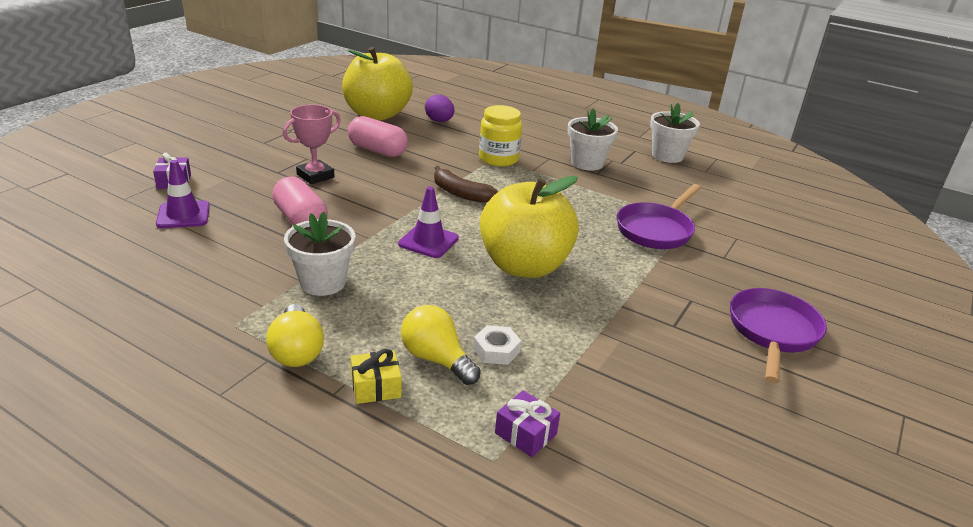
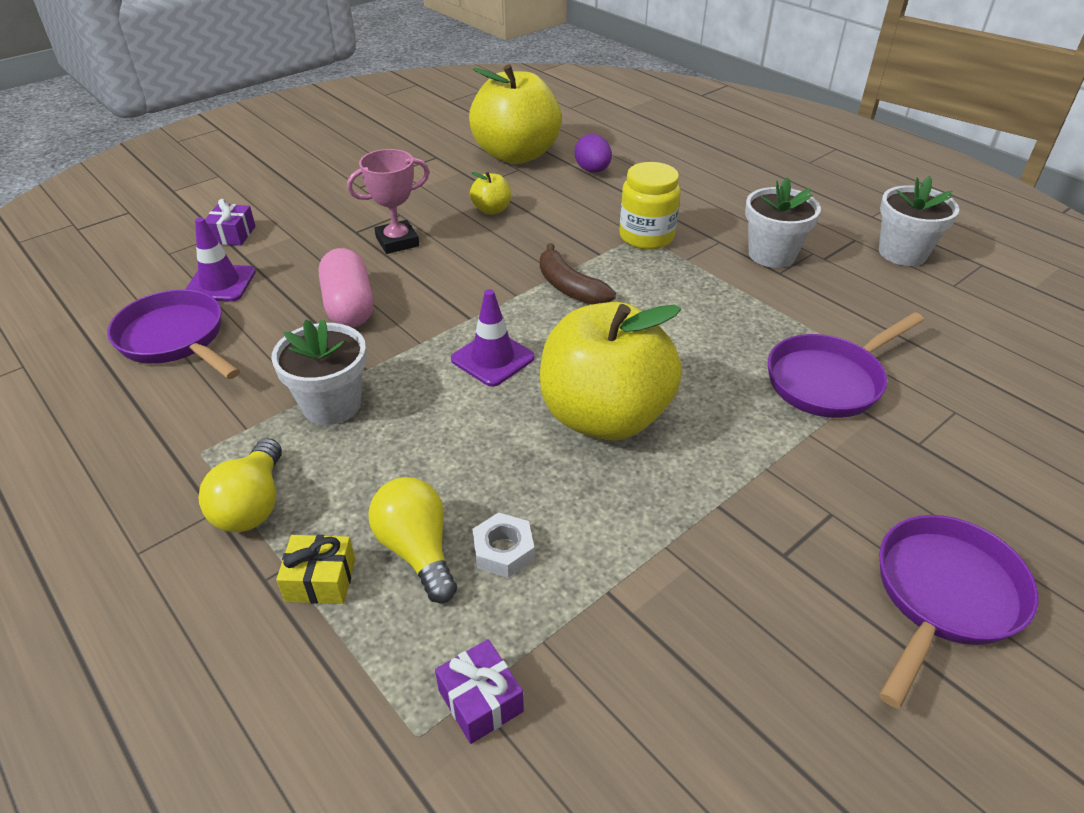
camera: 20 degrees right, 10 degrees up
(167, 255) = (175, 339): none -> purple pan
(377, 150) = (491, 210): pink capsule -> yellow apple

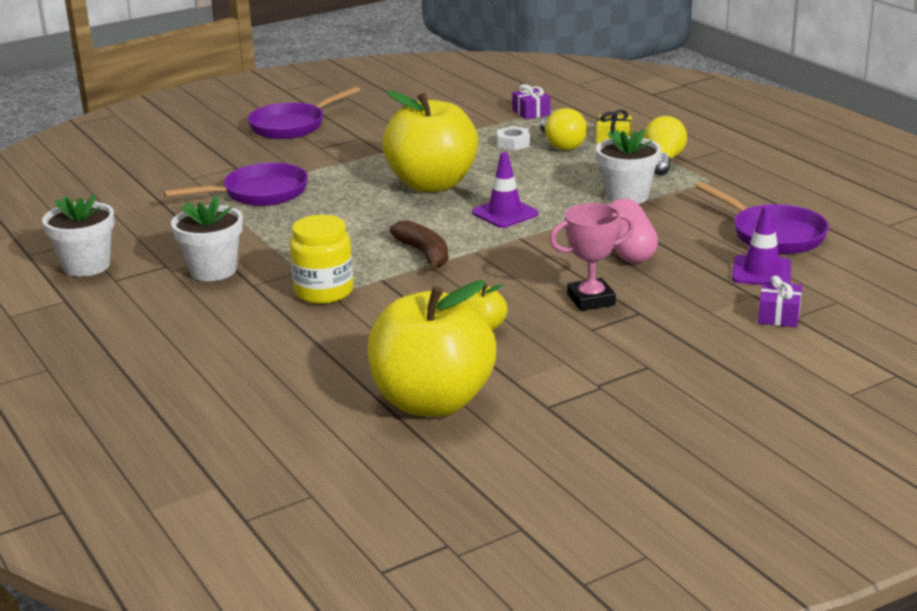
camera: 170 degrees left, 15 degrees down
(592, 170) = (338, 372): purple egg -> none

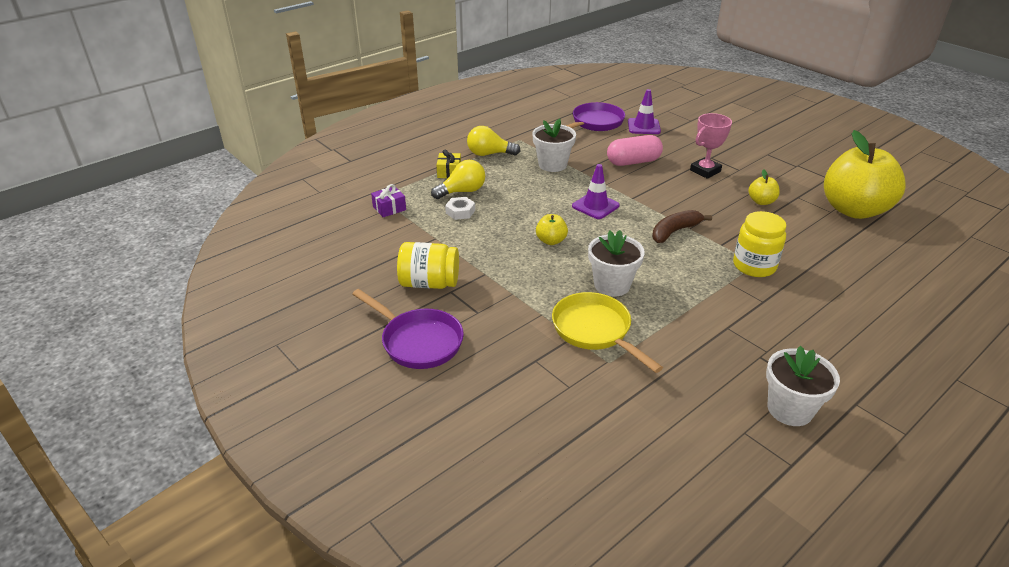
camera: 100 degrees left, 10 degrees up
(213, 270) = (753, 326): white flower pot -> white flower pot (612, 285)
(259, 193) = (595, 331): purple pan -> yellow pan
(378, 129) = (429, 283): none -> yellow jar
(432, 184) = (551, 241): yellow apple -> yellow apple, size x0.42
(591, 300) = (705, 171): pink trophy -> pink trophy turned 75 degrees clockwise
(779, 315) = (692, 123): purple gift -> none

